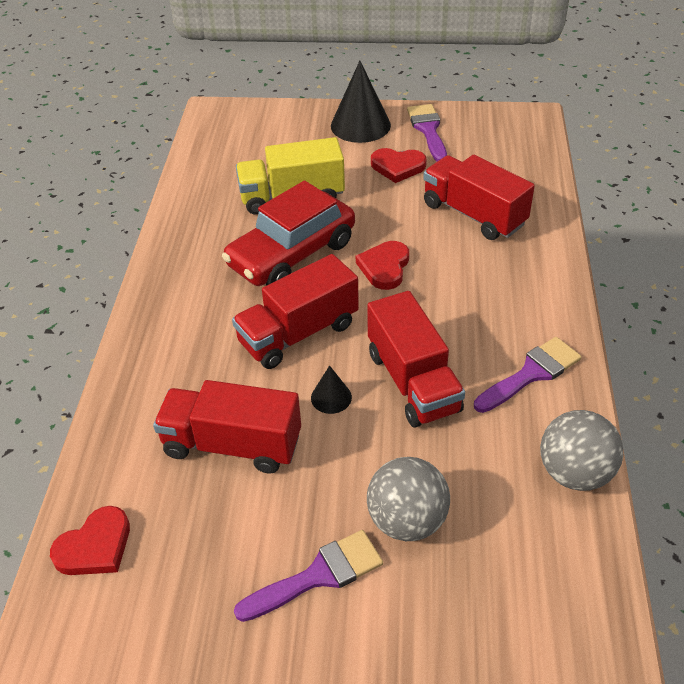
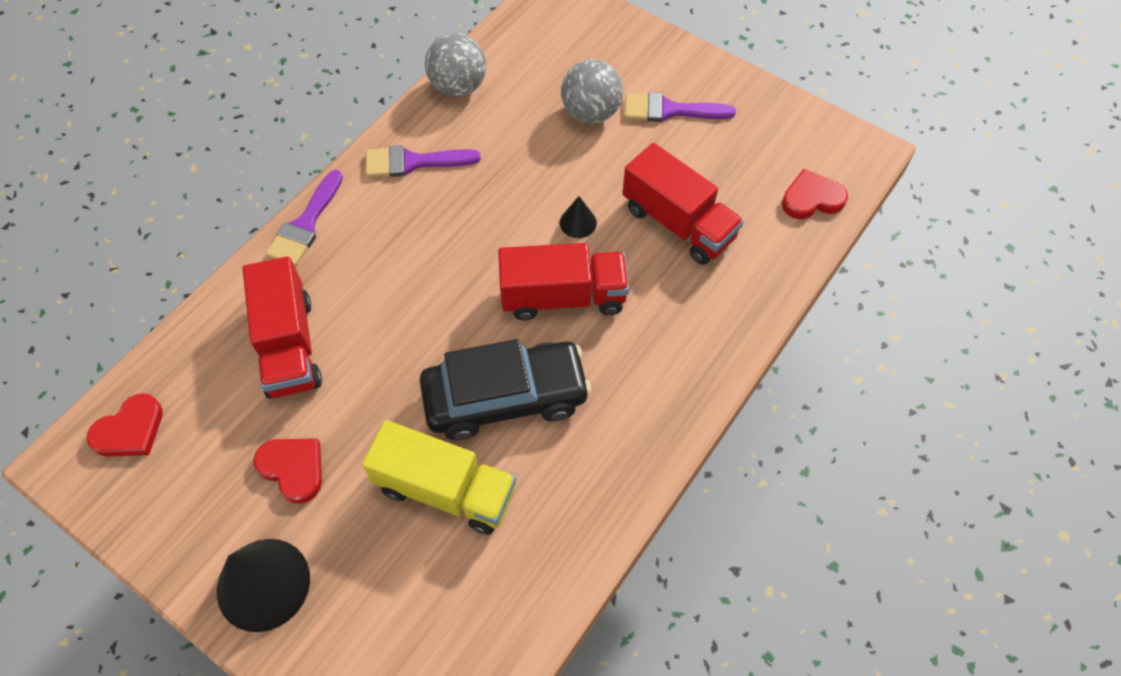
camera: 150 degrees left, 15 degrees up
(292, 254) = (505, 397): red car -> black car
(384, 267) = (432, 328): red heart -> red heart (130, 430)
(413, 382) = (505, 202): red truck -> none
(428, 130) = (197, 517): purple brush -> purple brush (305, 225)

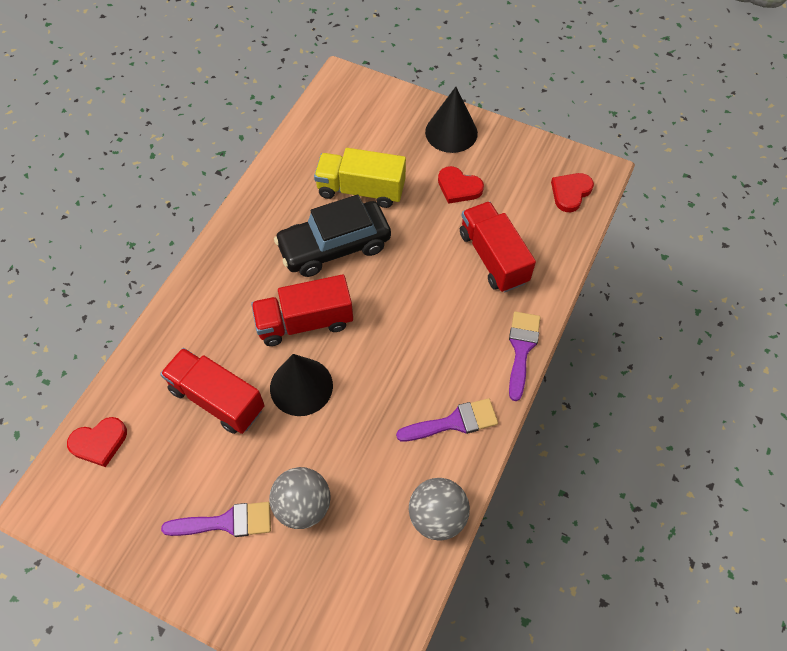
camera: 170 degrees right, 0 degrees up
(578, 222) = (301, 386): black cone -> black cone, size x2.02

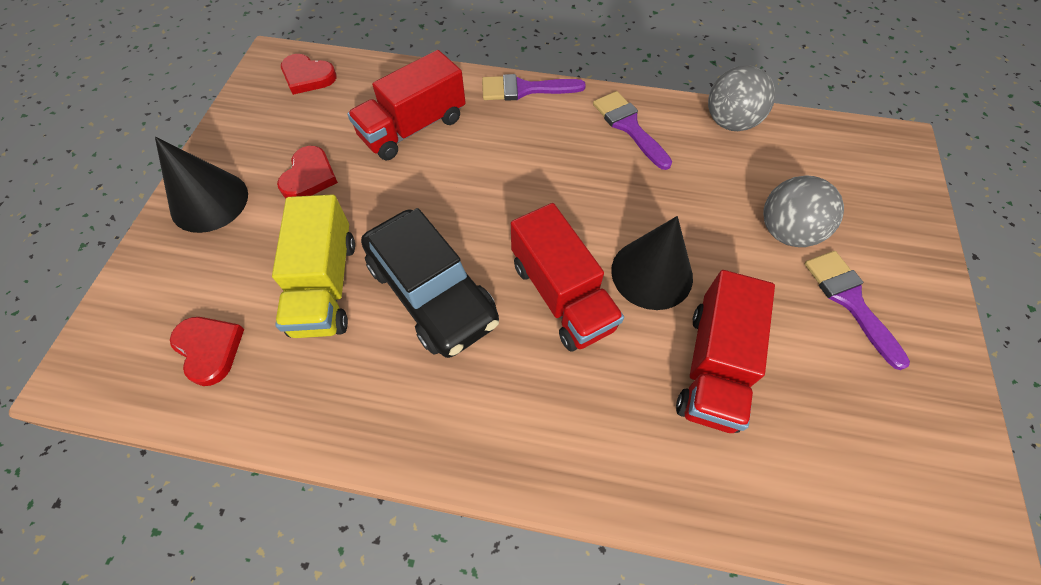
camera: 105 degrees left, 0 degrees up
(99, 442) = (854, 508): red heart -> red heart (209, 349)

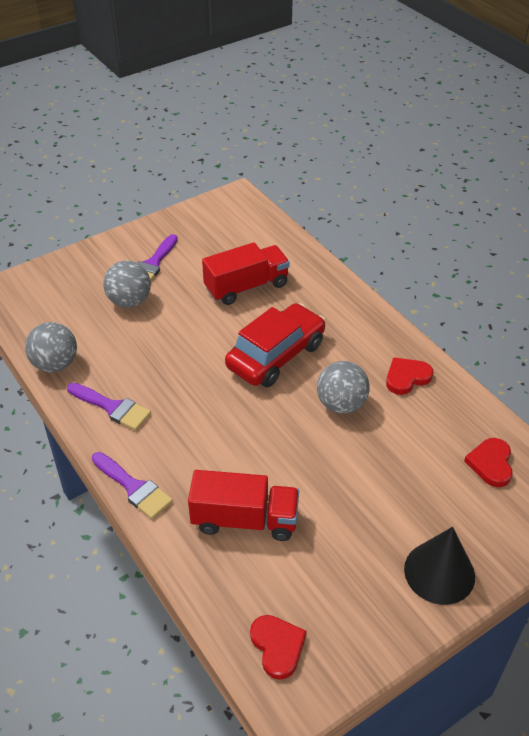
camera: 135 degrees left, 15 degrees down
(309, 176) = (353, 537): red heart -> red heart (407, 377)
(325, 285) = (399, 451): yellow truck -> none
(432, 293) = (341, 404): black car -> grey ball
(562, 295) = (276, 355): red truck -> red car
(628, 126) = (112, 407): purple brush -> purple brush turned 75 degrees counterclockwise
(652, 273) = (220, 332): black cone -> none

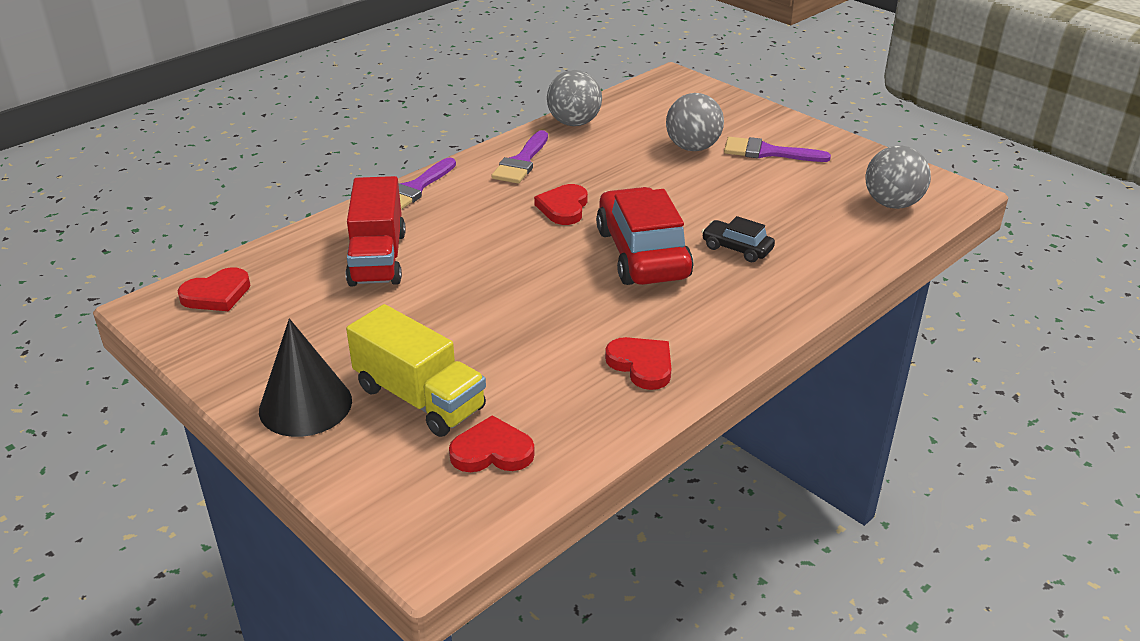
camera: 80 degrees right, 10 degrees down
(198, 390) = (563, 208): none -> red heart
(246, 287) = (763, 220): red truck -> none
(276, 355) = (642, 254): red car -> red car turned 135 degrees counterclockwise
(280, 307) = (737, 248): none -> black car
(341, 404) = (571, 311): grey ball -> grey ball (892, 204)
(434, 500) = (419, 398): none -> yellow truck

